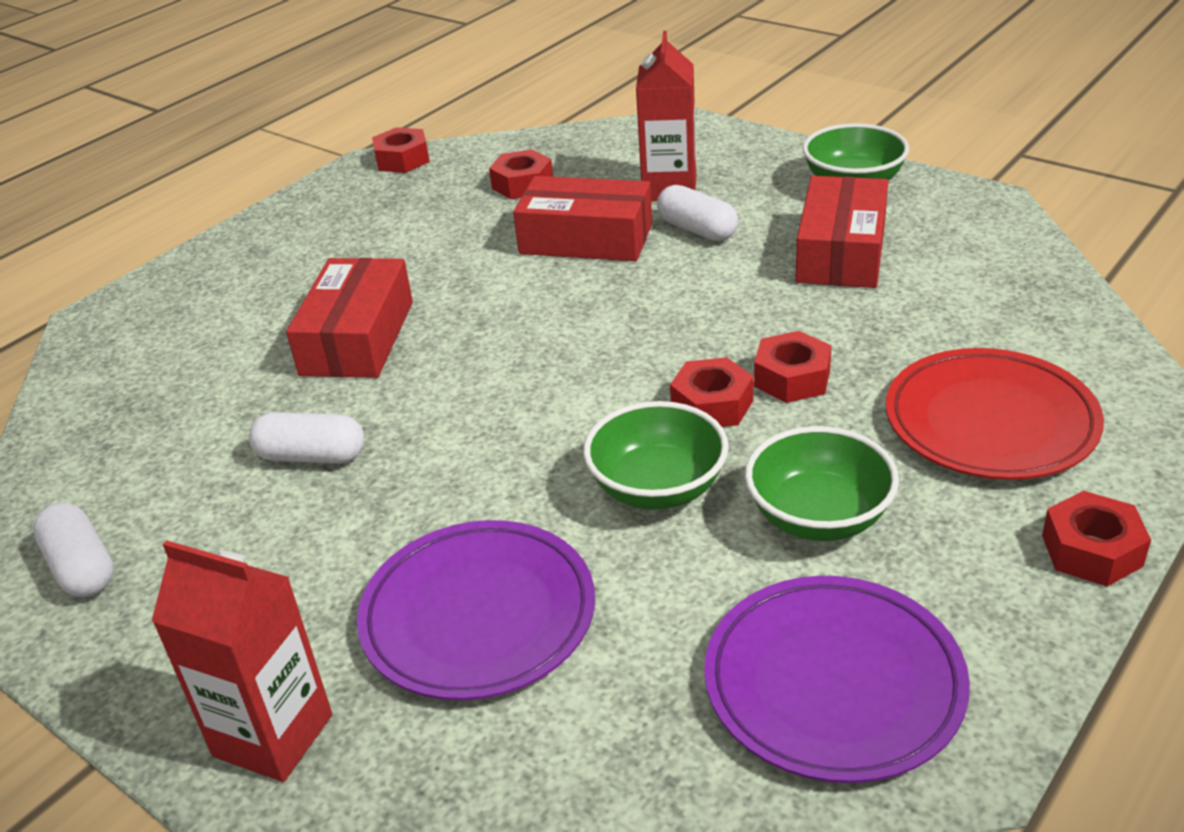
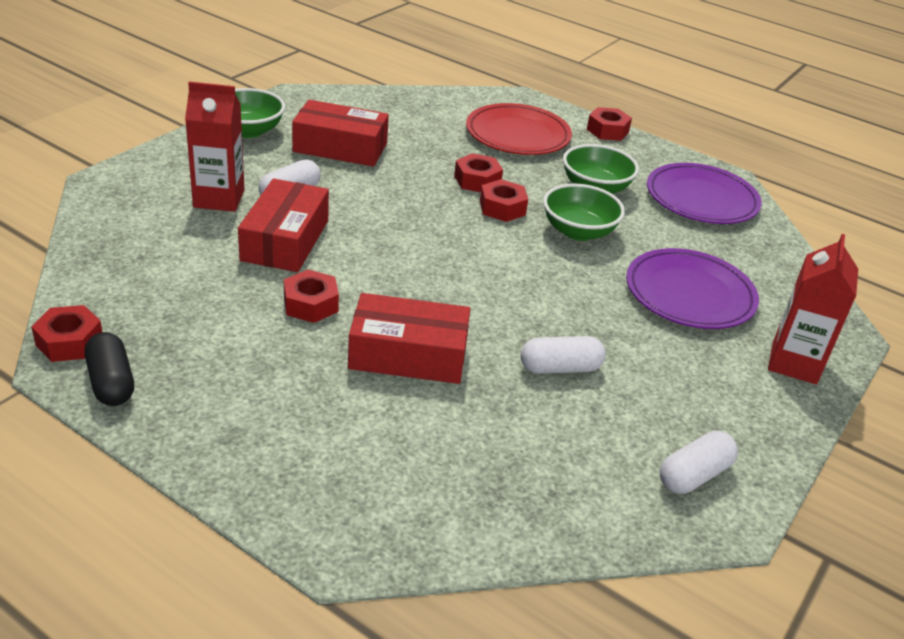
camera: 100 degrees left, 0 degrees up
(311, 456) = (560, 368): white capsule -> white capsule turned 75 degrees clockwise
(342, 187) = (111, 382): none -> black capsule
(522, 184) = (171, 267): red nut -> red nut (311, 304)

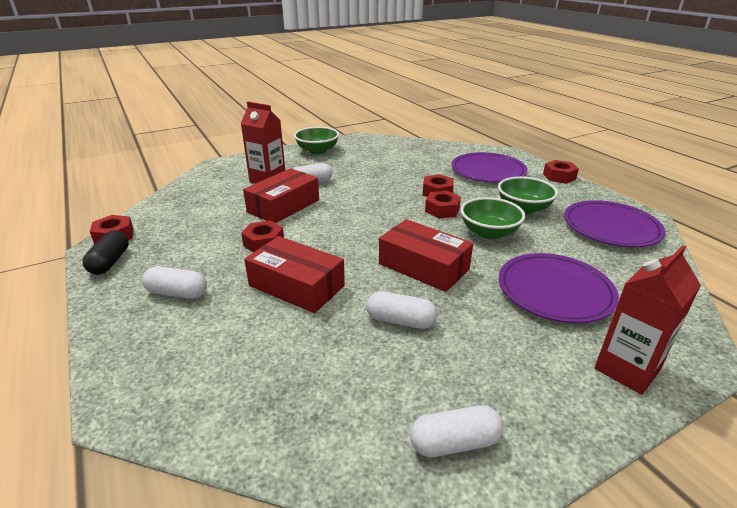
camera: 30 degrees right, 5 degrees down
(262, 402) = (177, 293): none -> white capsule
(340, 147) = (363, 164): red box -> red box (423, 266)
(517, 135) = (488, 171): red plate -> purple plate

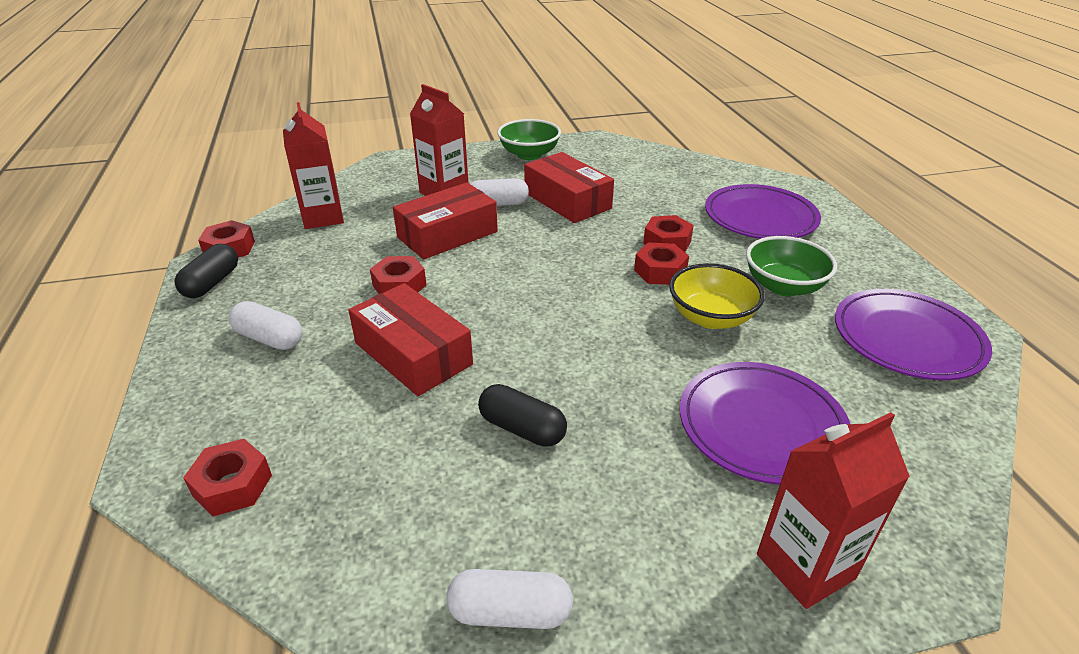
camera: 15 degrees right, 5 degrees up
(182, 206) = (323, 217): none -> red carton
(400, 321) = (522, 429): white capsule -> black capsule
(423, 266) = (591, 354): red box -> red box (567, 200)
(489, 233) = (711, 317): green bowl -> yellow bowl
(559, 177) = (869, 240): red nut -> red nut (232, 485)

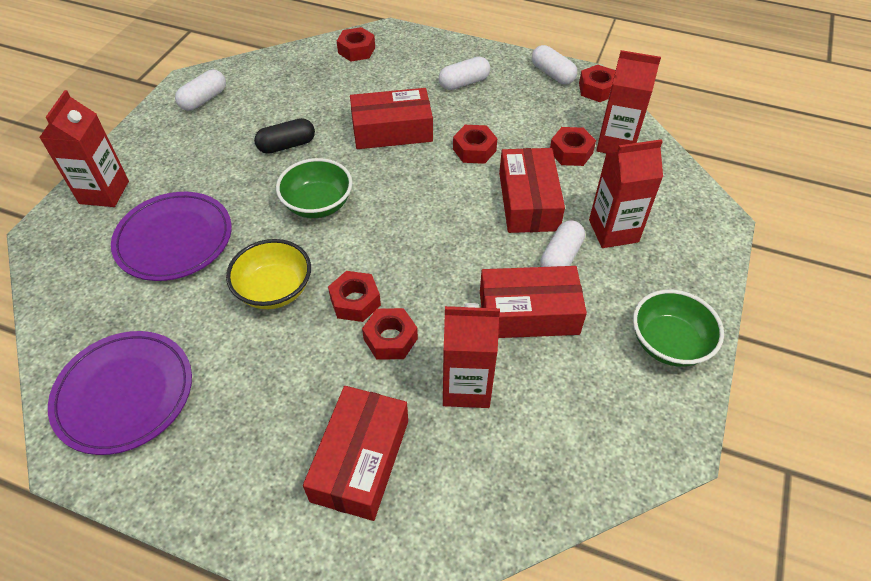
camera: 125 degrees right, 15 degrees up
(212, 283) = (552, 74): black capsule -> white capsule
(356, 234) = (571, 152): none -> red nut
(657, 202) = (466, 386): none -> red carton
(760, 217) = (360, 460): purple plate -> red box
(783, 286) = (255, 371): green bowl -> green bowl (318, 204)

